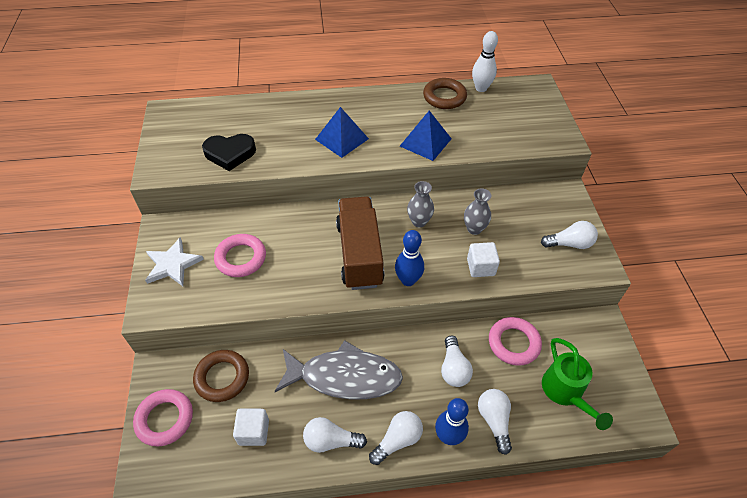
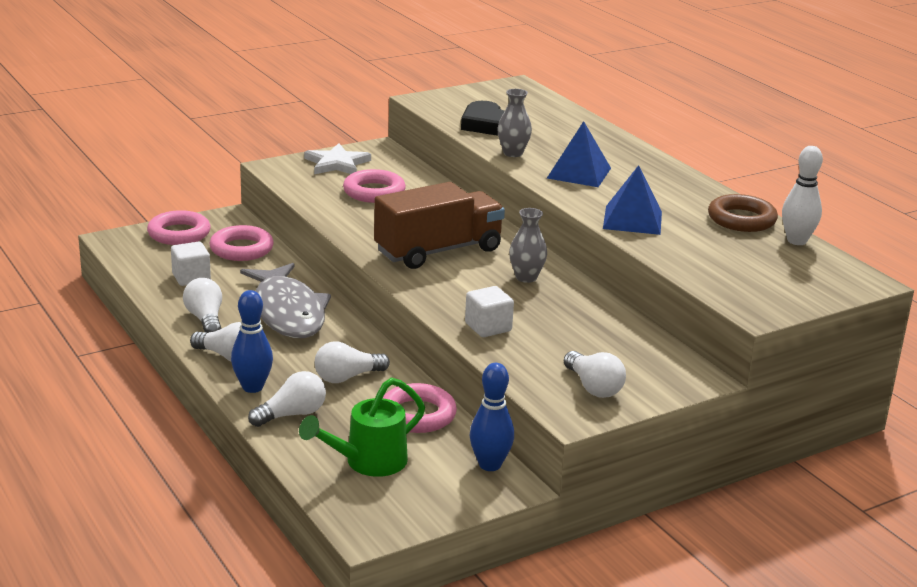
camera: 65 degrees right, 25 degrees down
(222, 377) = (241, 249): brown ring -> pink ring
(408, 280) = (424, 285): blue bowling pin -> blue bowling pin (490, 465)
(474, 229) = (551, 315): grey vase -> grey vase (513, 153)

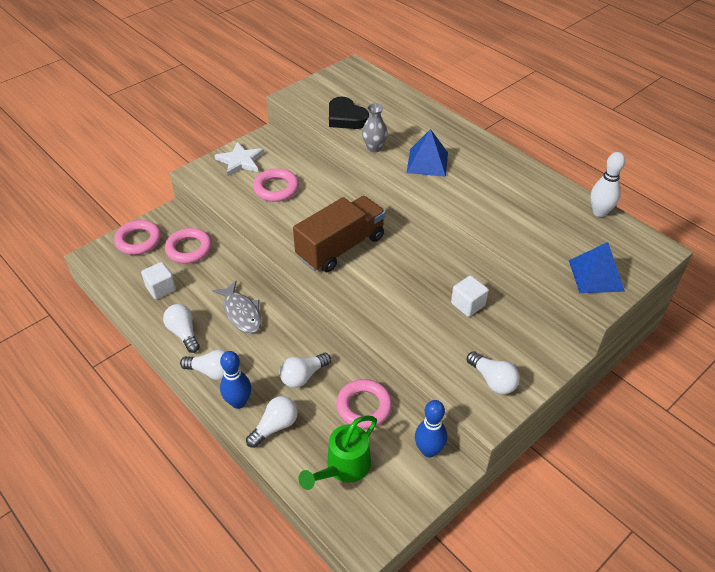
camera: 10 degrees left, 20 degrees up
(288, 312) = (241, 313): grey fish -> grey fish, size x0.64
(488, 327) = (400, 328): white cube -> white cube (468, 304)
(526, 277) = (411, 265): grey vase -> none
(632, 220) = (481, 210): blue pyramid -> blue pyramid (596, 275)
(741, 219) = (555, 195): brown ring -> none

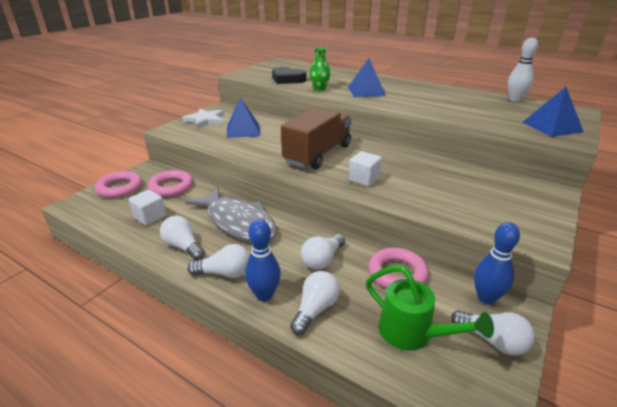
camera: 15 degrees left, 15 degrees down
(241, 313) = (238, 222): grey fish -> grey fish, size x1.56
(276, 188) = (243, 130): pink ring -> blue pyramid
(344, 467) = (412, 333): green watering can -> green watering can turned 75 degrees counterclockwise
(374, 148) = (319, 89): grey vase -> green vase
(468, 304) = (451, 172): white cube -> white cube (364, 179)
(493, 380) = (519, 216): white light bulb -> white light bulb (492, 340)

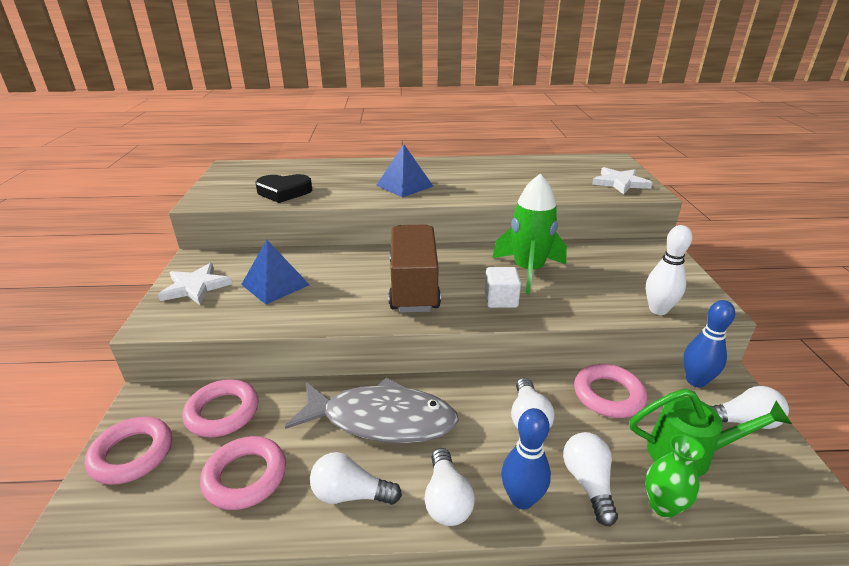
camera: 35 degrees left, 0 degrees up
(150, 217) = (245, 476): white cube -> pink ring
(224, 273) = (447, 499): white light bulb -> white light bulb turned 120 degrees clockwise
(319, 89) = (346, 197): green vase -> green vase (663, 505)
(409, 170) = (528, 271): none -> green rocket
(515, 99) = (554, 159): white bowling pin -> white bowling pin (658, 310)
(552, 127) = (620, 183): blue pyramid -> white star

